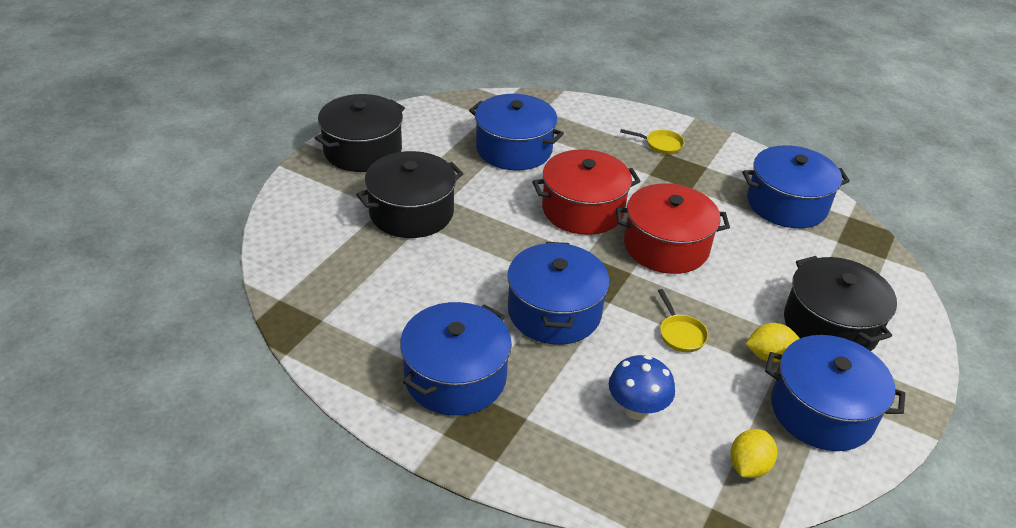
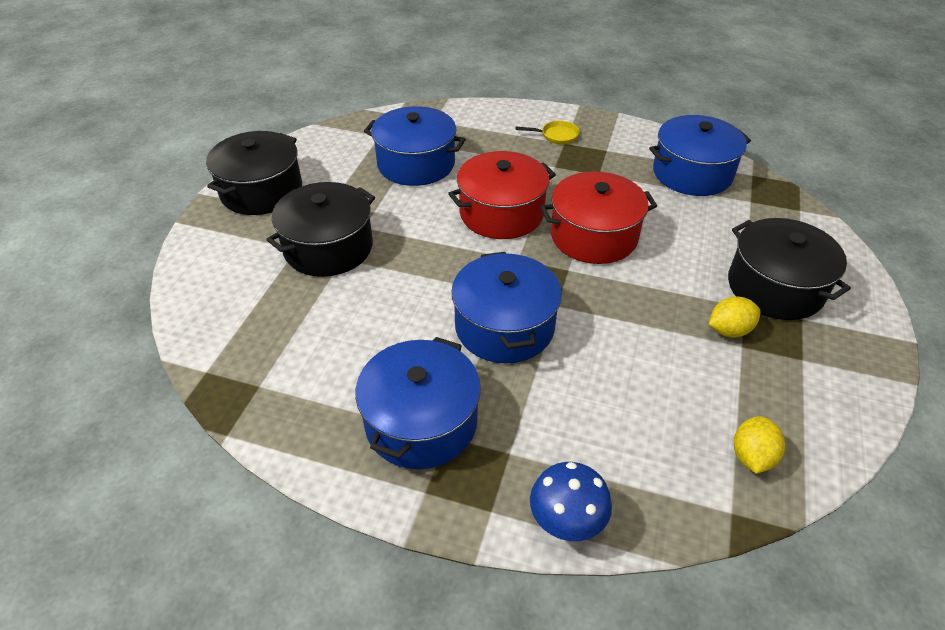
camera: 10 degrees left, 5 degrees up
(636, 409) = (620, 417): blue mushroom -> blue mushroom (566, 522)
(680, 334) = (637, 325): yellow pan -> none
(822, 411) = (800, 378): blue pot -> none

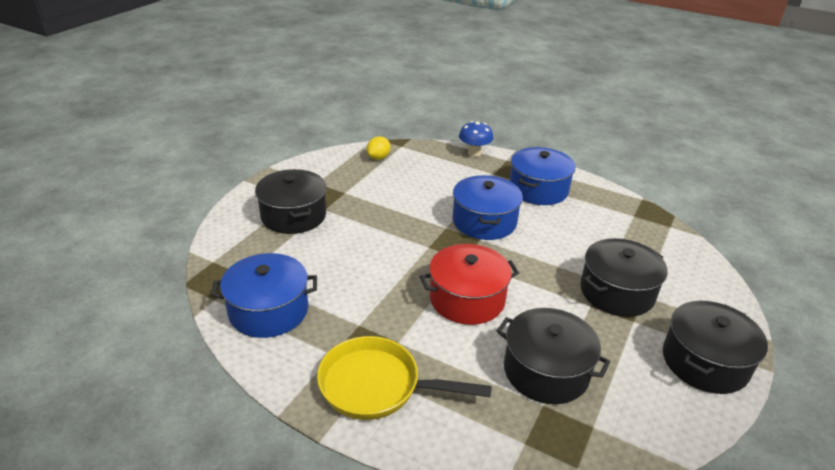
camera: 170 degrees left, 10 degrees down
(416, 164) = (546, 371): blue pot -> black pot
(556, 136) = (377, 386): yellow pan -> yellow pan, size x2.25
(593, 236) = (397, 267): red pot -> none
(729, 330) = (345, 200): yellow lemon -> none

